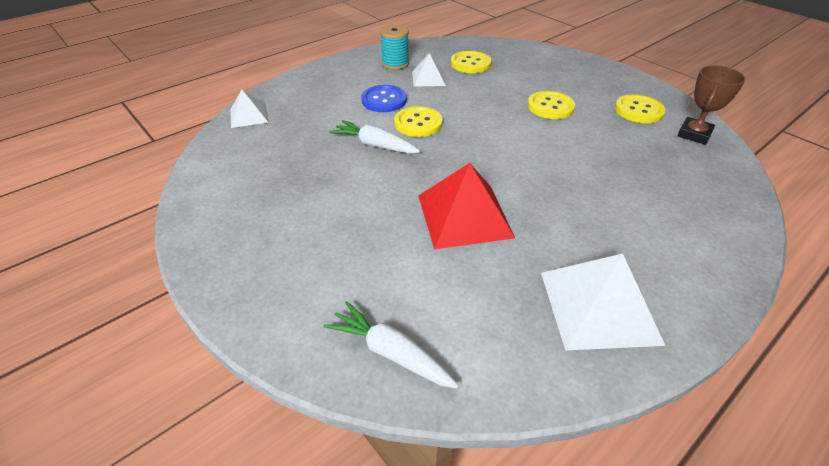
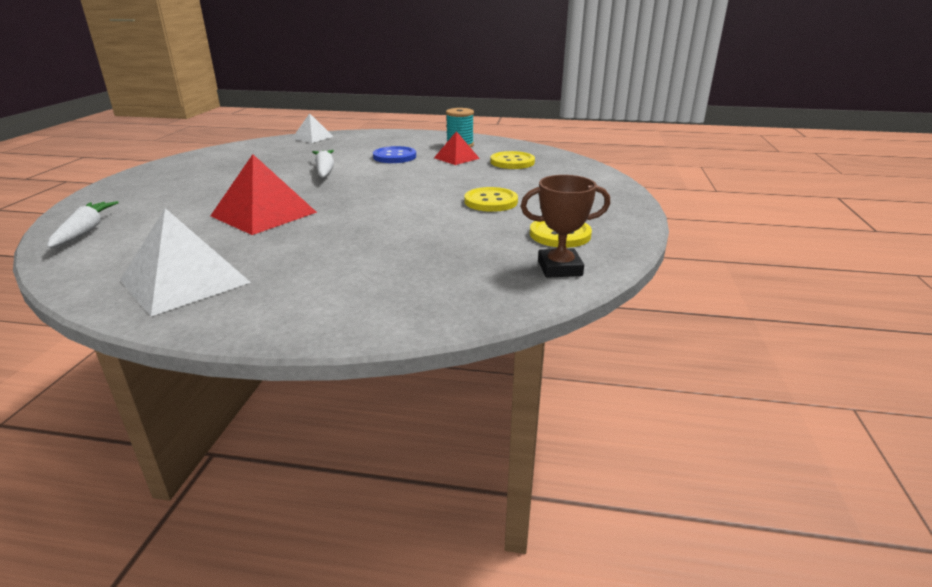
camera: 50 degrees right, 15 degrees down
(418, 123) = (377, 172): yellow button -> none
(428, 78) = (456, 158): white pyramid -> red pyramid

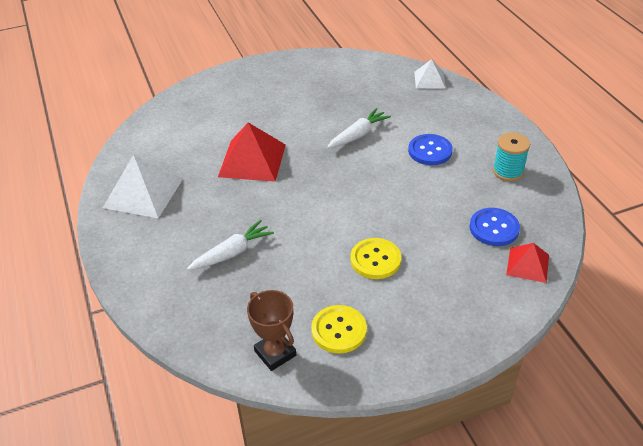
camera: 60 degrees right, 15 degrees up
(85, 232) = (173, 112): white carrot -> white carrot (232, 253)
(456, 158) = (466, 188): red pyramid -> red pyramid (528, 264)
(512, 162) = (494, 228): yellow button -> blue button

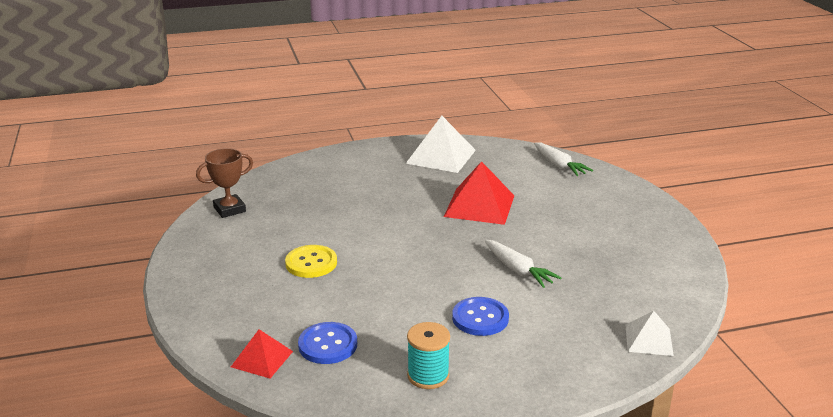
camera: 95 degrees right, 15 degrees down
(232, 253) = (350, 194): white carrot -> white carrot (559, 165)
(339, 330) = (236, 238): yellow button -> none

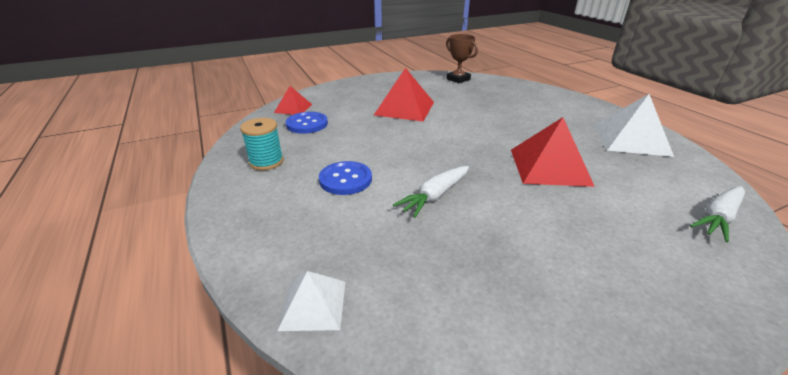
camera: 80 degrees right, 5 degrees up
(311, 263) = (404, 108): yellow button -> red pyramid

